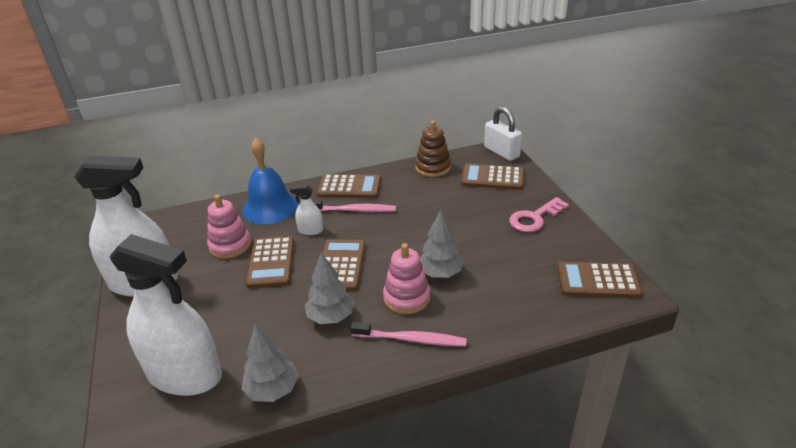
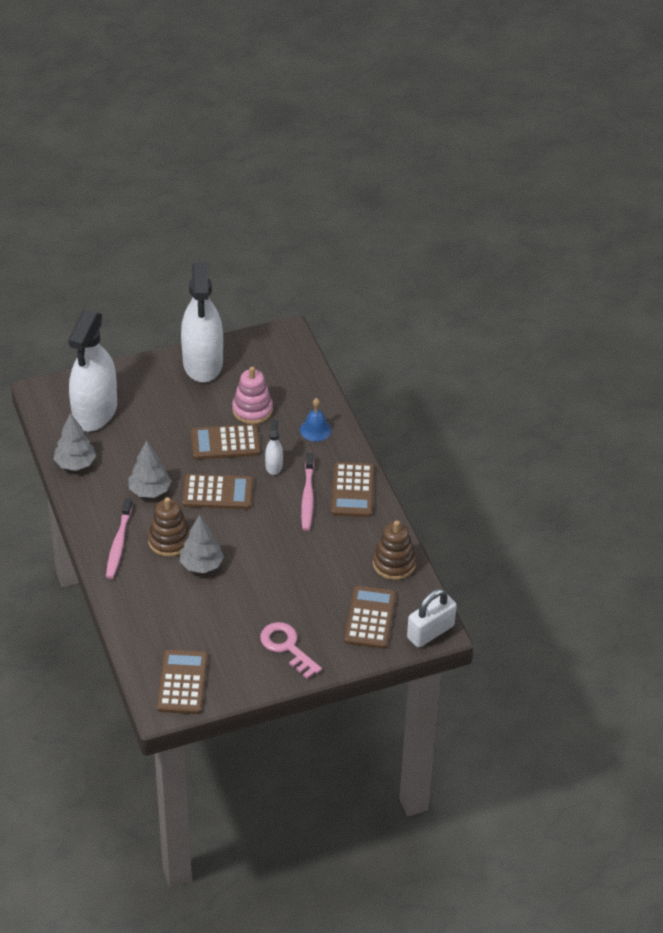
camera: 85 degrees right, 10 degrees up
(270, 207) = (315, 430): blue bell -> blue bell, size x0.54
(407, 298) = (169, 540): pink stacking toy -> brown stacking toy

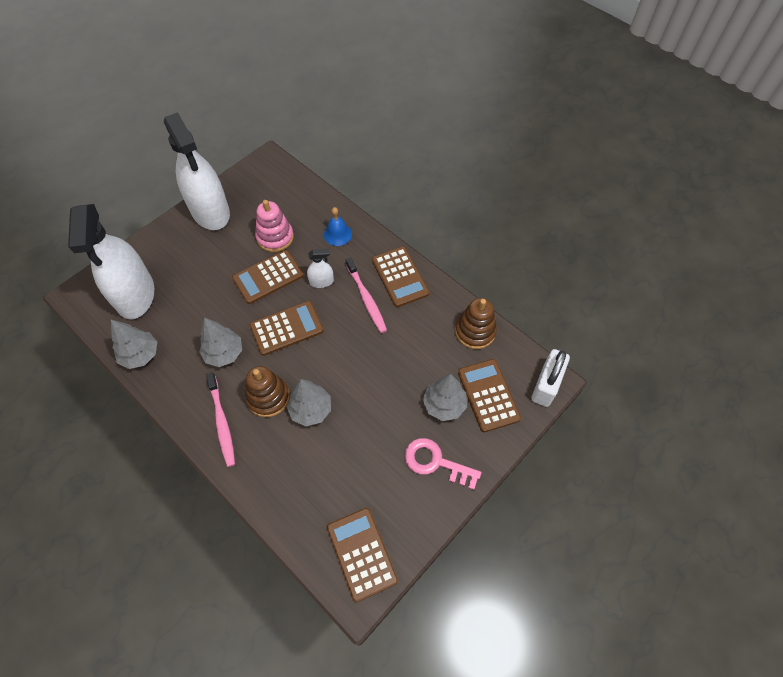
camera: 25 degrees left, 15 degrees up
(274, 466) = (321, 281): white spray bottle -> white spray bottle turned 105 degrees clockwise
(324, 609) = (444, 405): none -> grey tree

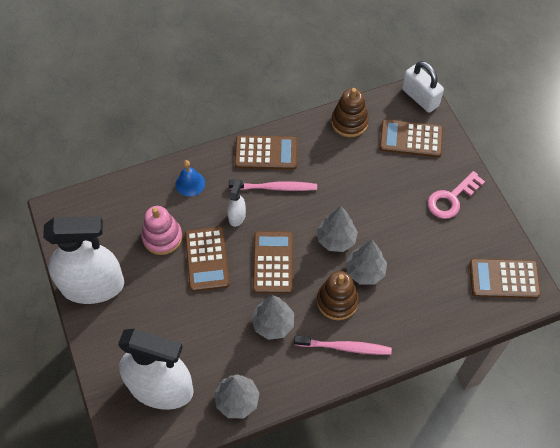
camera: 65 degrees left, 0 degrees up
(444, 405) = (405, 172): grey tree -> grey tree (336, 239)

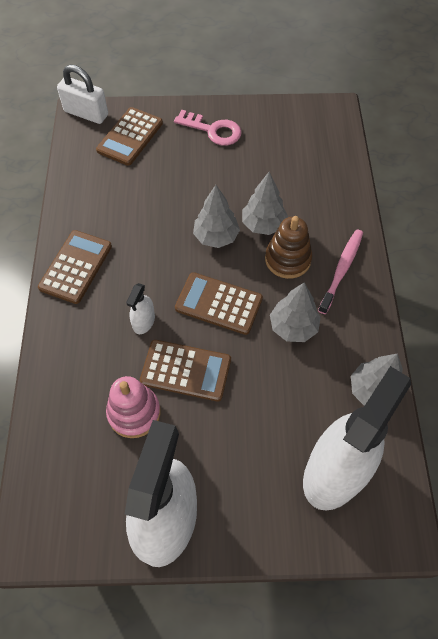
camera: 70 degrees left, 0 degrees up
(190, 183) = (74, 359): blue bell -> none
(237, 216) = (144, 321): white spray bottle -> white spray bottle turned 105 degrees counterclockwise
(275, 187) = (125, 272): pink toothbrush -> none
(349, 122) = (81, 179): brown stacking toy -> none
(420, 97) = (86, 113): white padlock -> white padlock turned 45 degrees clockwise
(451, 199) = (213, 130): pink key -> pink key turned 45 degrees counterclockwise
(504, 279) = (313, 123): brown calculator -> none

